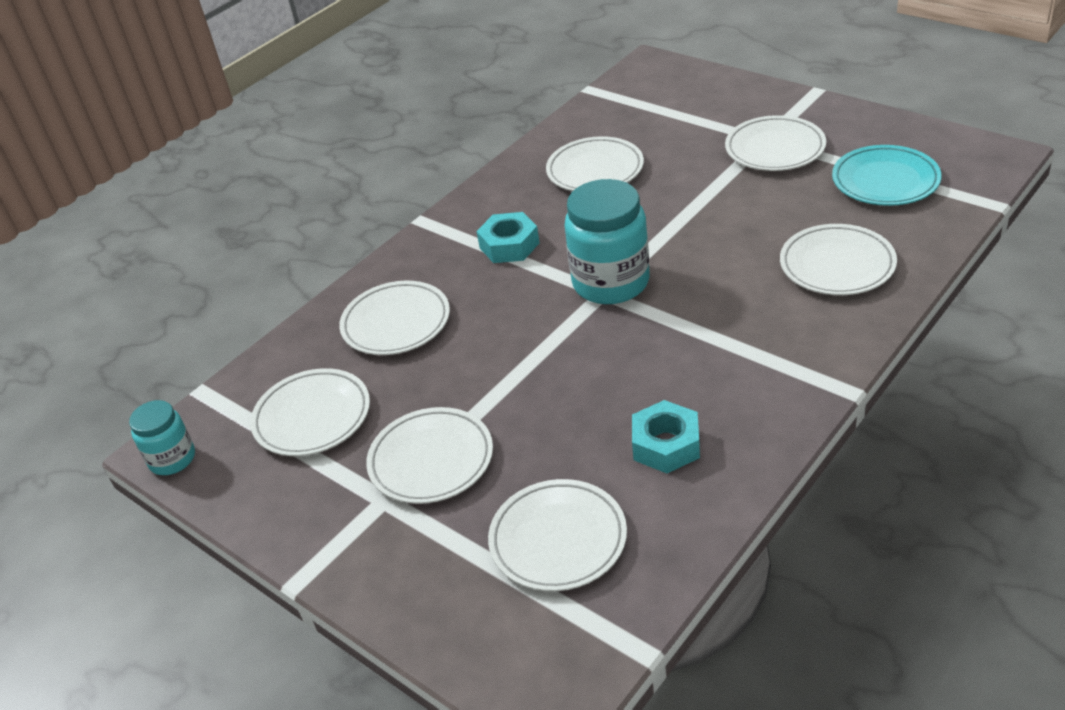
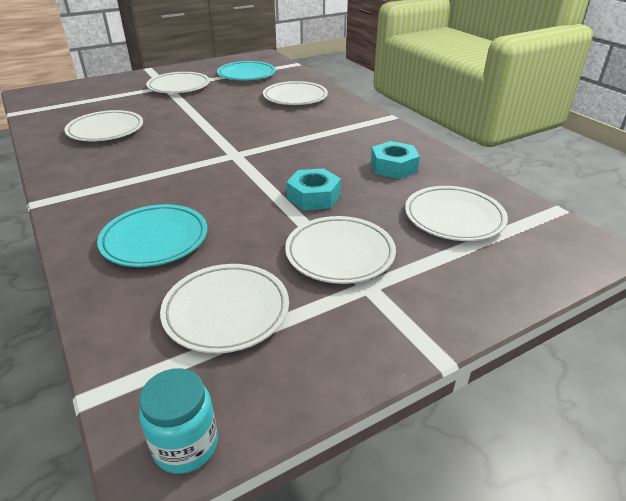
camera: 75 degrees left, 5 degrees down
(396, 323) = (155, 240): white plate -> turquoise plate
(509, 245) = (135, 174): turquoise nut -> turquoise nut (313, 196)
(611, 282) = (228, 150): turquoise jar -> none

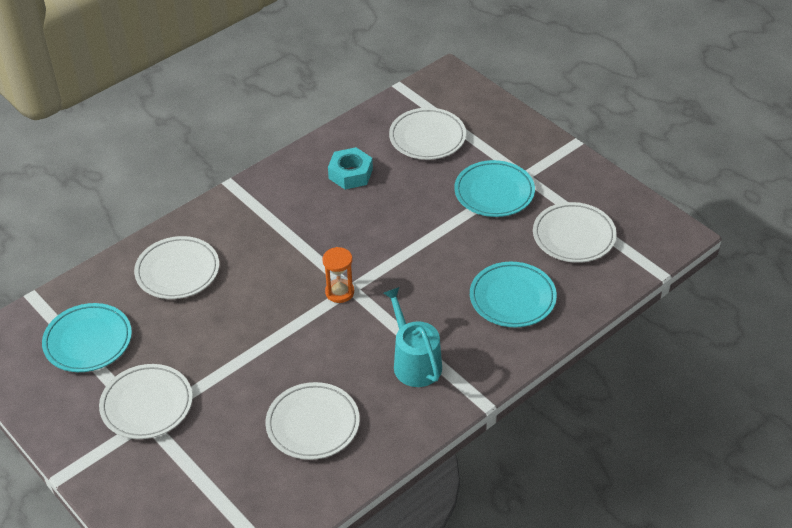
camera: 100 degrees left, 10 degrees up
(123, 174) = (414, 362): none -> turquoise watering can
(185, 445) = (669, 227): turquoise jar -> none
(233, 149) = (339, 292): none -> orange hourglass
(313, 196) = (418, 218): turquoise nut -> none
(340, 254) = (494, 192): white plate -> turquoise plate

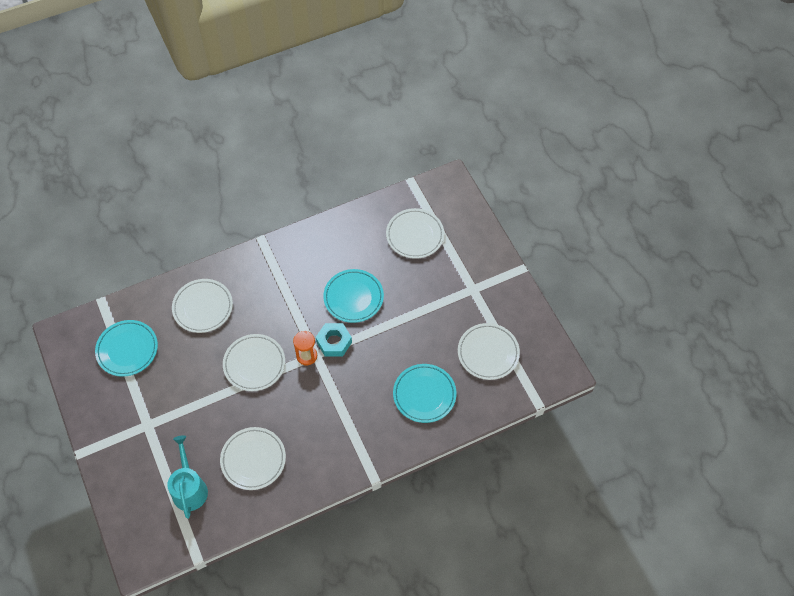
camera: 15 degrees right, 15 degrees up
(147, 405) = (150, 412): white plate -> white plate (254, 364)
(350, 174) = (348, 254): turquoise nut -> turquoise nut (334, 342)
(414, 362) = (337, 429): turquoise watering can -> turquoise watering can (189, 488)
(494, 192) = (445, 298): turquoise plate -> turquoise plate (353, 297)

